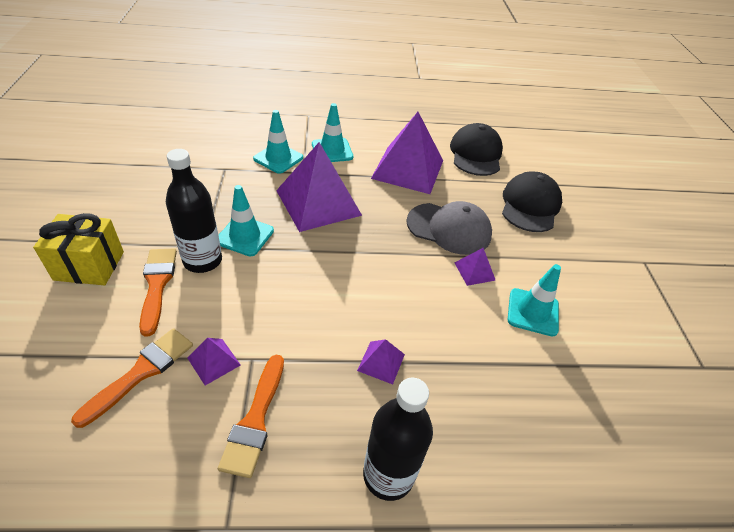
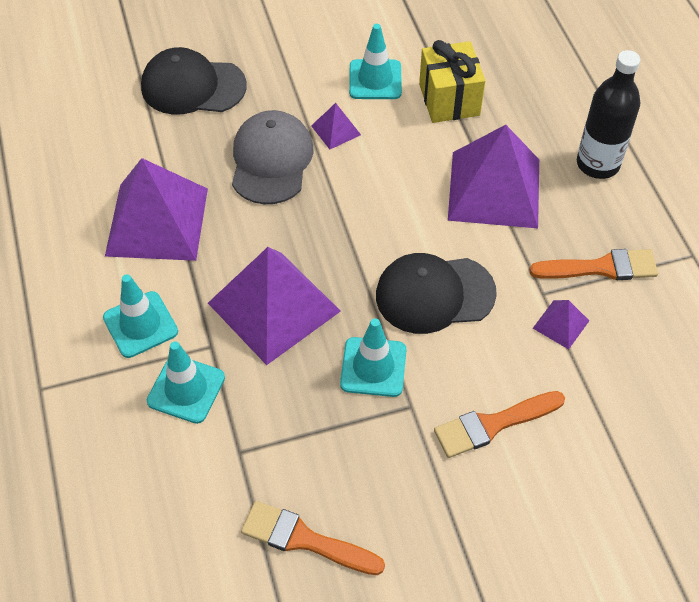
camera: 100 degrees left, 10 degrees up
(89, 266) = (499, 517): yellow gift -> yellow gift (449, 99)
(141, 372) = (604, 380): orange brush -> orange brush (305, 539)
(202, 260) = (435, 395): black bottle -> none
(381, 362) = (494, 189): purple pyramid -> purple pyramid, size x2.31
(476, 154) = (90, 149): black cap -> black cap (434, 294)

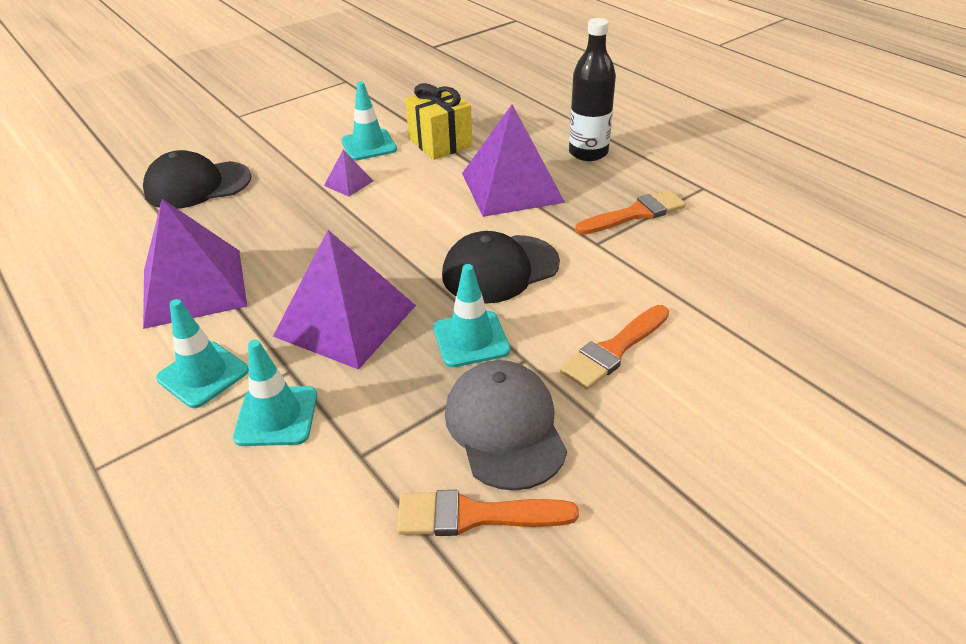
camera: 20 degrees left, 15 degrees down
(271, 160) = (296, 216): grey cap -> grey cap (505, 427)
(561, 324) = (627, 259): purple pyramid -> none

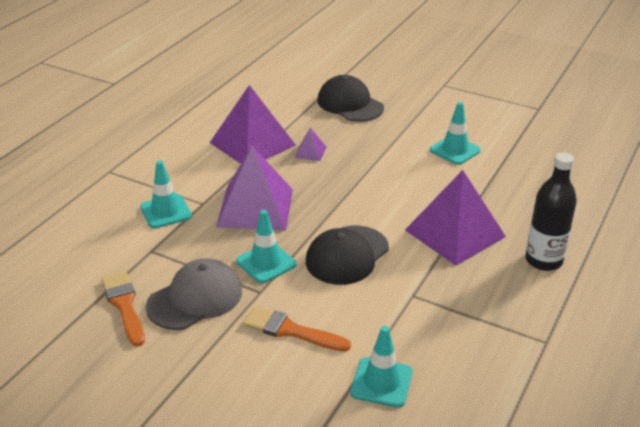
camera: 65 degrees right, 5 degrees down
(203, 374) = (185, 176): turquoise traffic cone -> turquoise traffic cone (381, 382)
(348, 183) = (399, 158): purple pyramid -> purple pyramid (310, 152)
(440, 143) = (488, 181): yellow gift -> none
(500, 269) = (347, 255): black cap -> black cap turned 90 degrees counterclockwise
(635, 214) = (469, 307): orange brush -> none

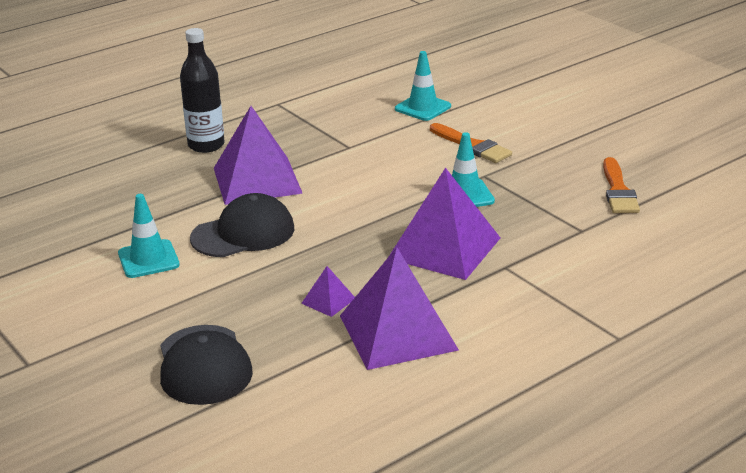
camera: 155 degrees left, 5 degrees down
(166, 211) = (553, 266): turquoise traffic cone -> none
(195, 299) = (548, 182): grey cap -> none
(347, 255) = (380, 185): black cap -> black cap (243, 233)

